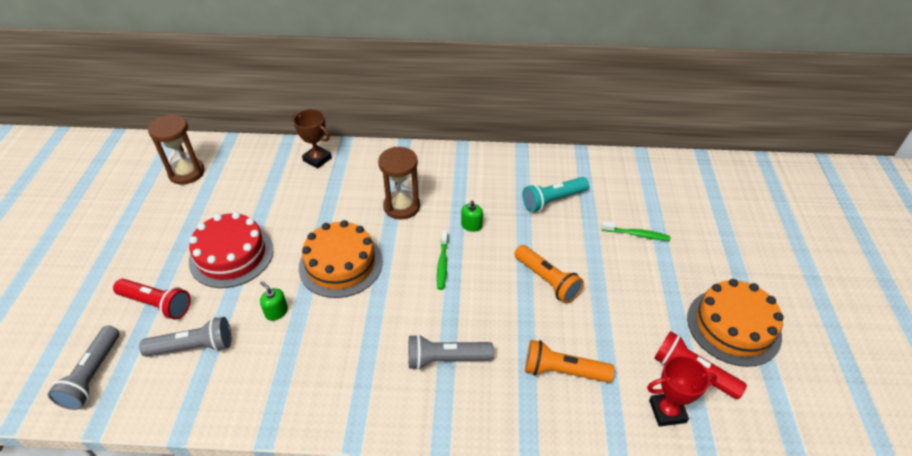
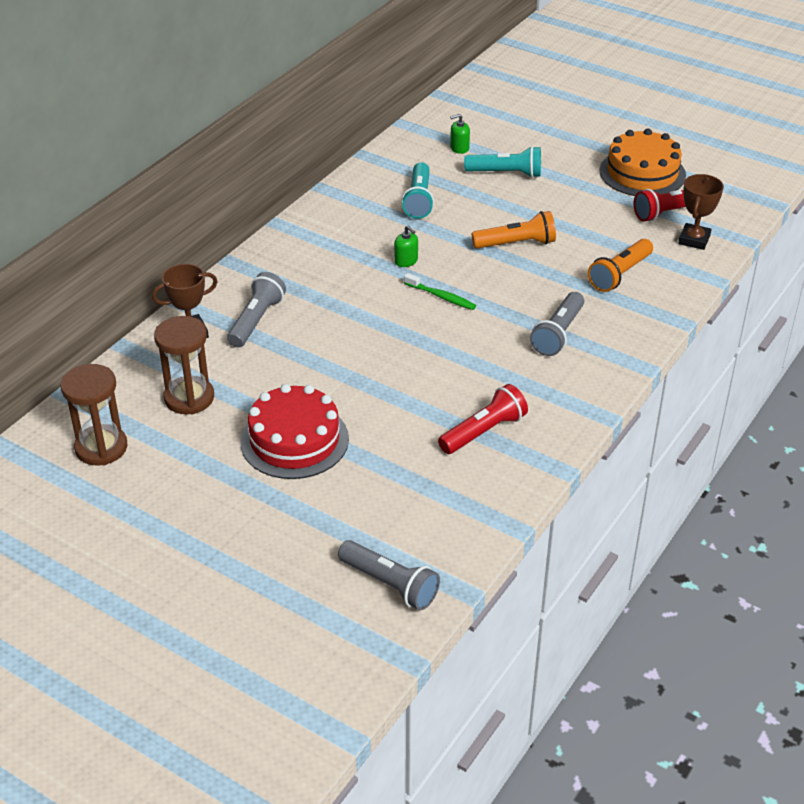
camera: 60 degrees left, 5 degrees down
(156, 304) = (322, 516): red flashlight -> red flashlight (483, 432)
(193, 347) = (411, 498): grey flashlight -> grey flashlight (256, 320)
(276, 312) = (411, 426): green soap dispenser -> green soap dispenser (459, 148)
(341, 264) = (382, 363): orange cake -> none
(402, 206) = (334, 296): brown hourglass -> brown hourglass (189, 398)
(637, 234) = (506, 173): green toothbrush -> turquoise flashlight
(667, 411) = (694, 240): red trophy -> brown trophy

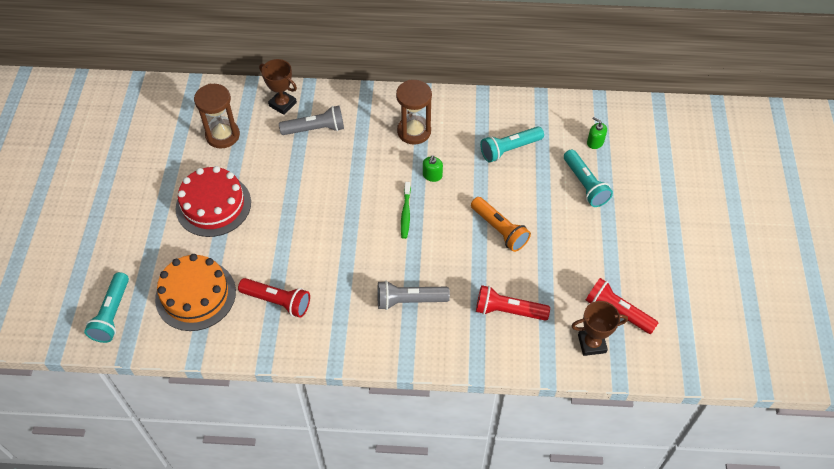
camera: 60 degrees right, 15 degrees up
(101, 448) = (158, 119): brown hourglass -> brown hourglass (414, 131)
(390, 584) = (112, 314): grey flashlight -> turquoise flashlight
(620, 274) = (508, 311): orange flashlight -> red flashlight
(642, 173) = (659, 272): orange cake -> orange cake (195, 295)

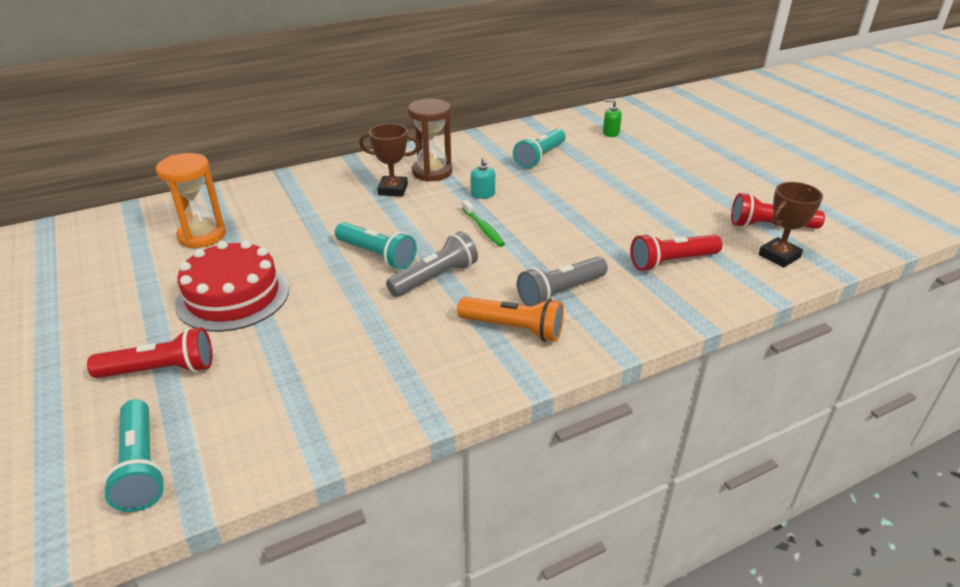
camera: 30 degrees left, 20 degrees down
(195, 295) = (271, 391): orange cake -> none
(222, 135) = (202, 235): brown hourglass -> orange hourglass
(277, 301) = (397, 353): red flashlight -> red flashlight (160, 370)
(282, 104) = (262, 193): brown trophy -> brown trophy (393, 190)
(315, 129) = (318, 199): grey flashlight -> grey flashlight (435, 278)
(432, 175) = (483, 194): green soap dispenser -> turquoise soap dispenser
(499, 229) = (592, 209): orange flashlight -> orange flashlight (513, 329)
(585, 184) = (634, 158): turquoise flashlight -> turquoise flashlight (376, 255)

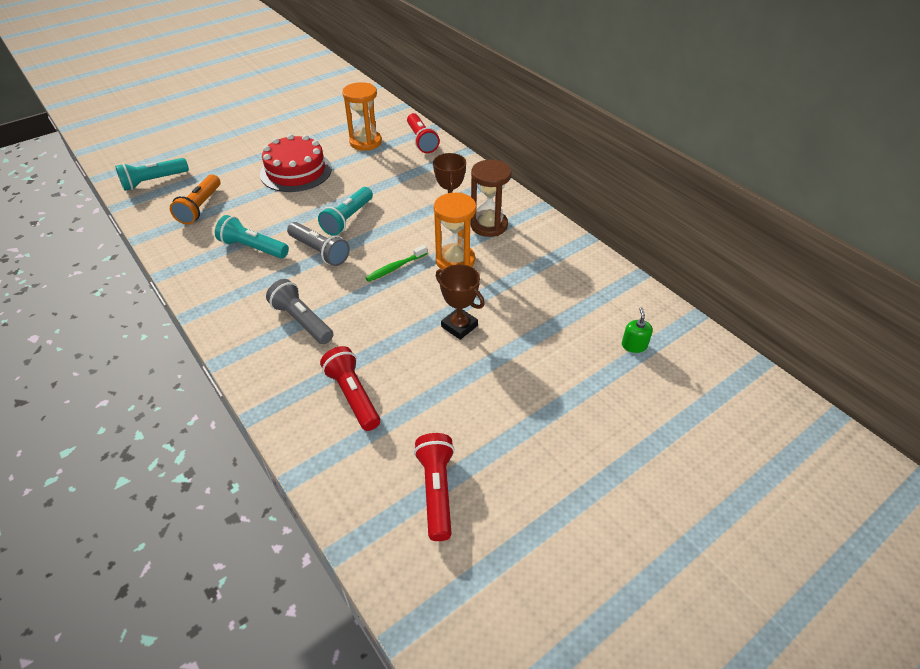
camera: 80 degrees right, 10 degrees up
(160, 370) = (226, 166): red flashlight -> red flashlight (421, 140)
(483, 194) = (455, 260): turquoise soap dispenser -> orange hourglass
(513, 329) = (255, 298): orange flashlight -> orange flashlight (200, 207)
(540, 157) = (545, 291): turquoise flashlight -> turquoise flashlight (253, 248)
(779, 256) = (372, 491): brown trophy -> brown trophy (459, 326)

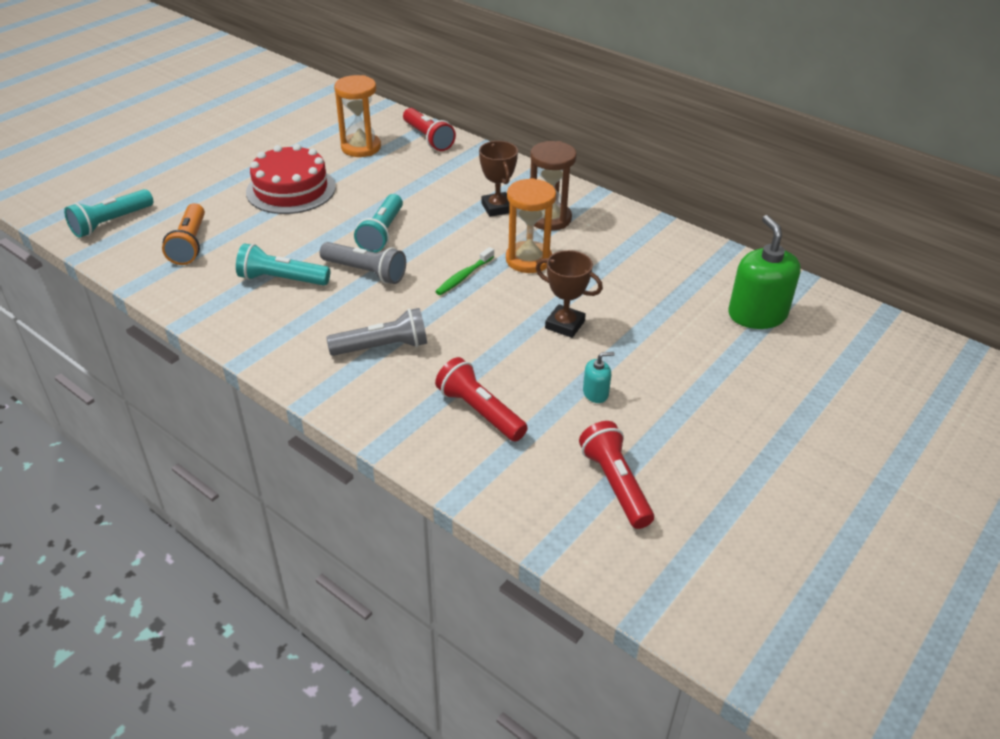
camera: 15 degrees left, 5 degrees down
(302, 321) = (382, 347): grey flashlight -> grey flashlight turned 135 degrees clockwise
(457, 397) = (595, 393): none -> turquoise soap dispenser
(634, 345) = (757, 315): green soap dispenser -> green soap dispenser, size x2.13

